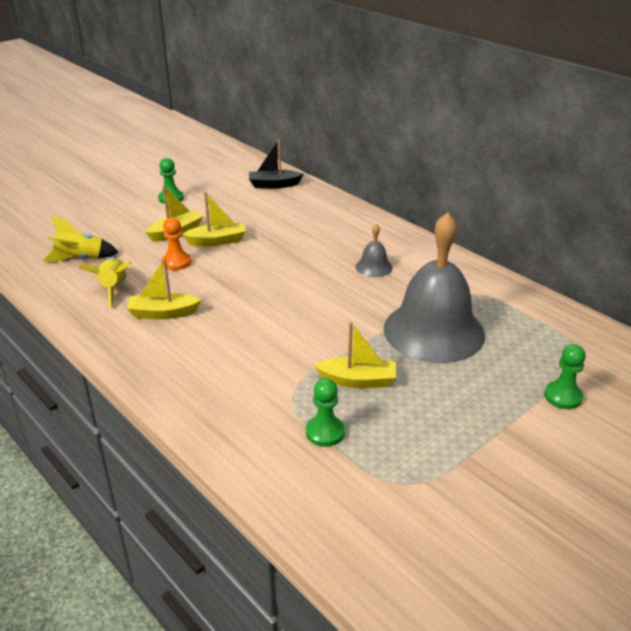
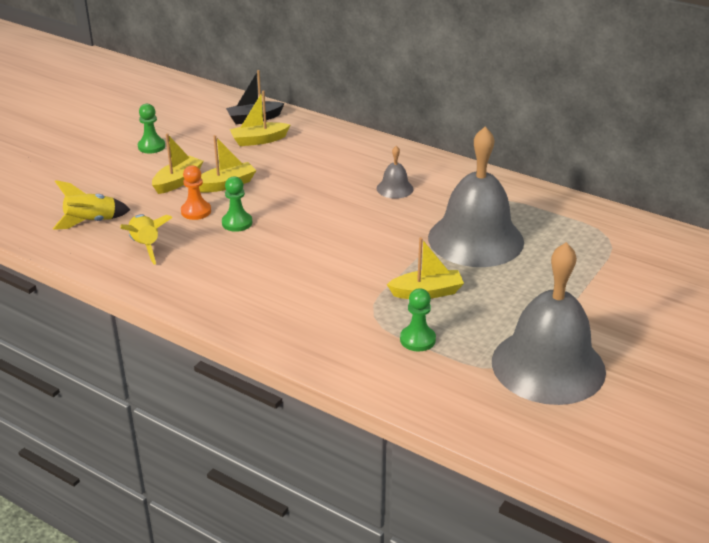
camera: 15 degrees left, 0 degrees up
(163, 313) = (210, 262): yellow boat -> yellow boat (259, 140)
(457, 492) = (548, 366): none -> grey bell
(563, 396) = (606, 277): green pawn -> green pawn (237, 223)

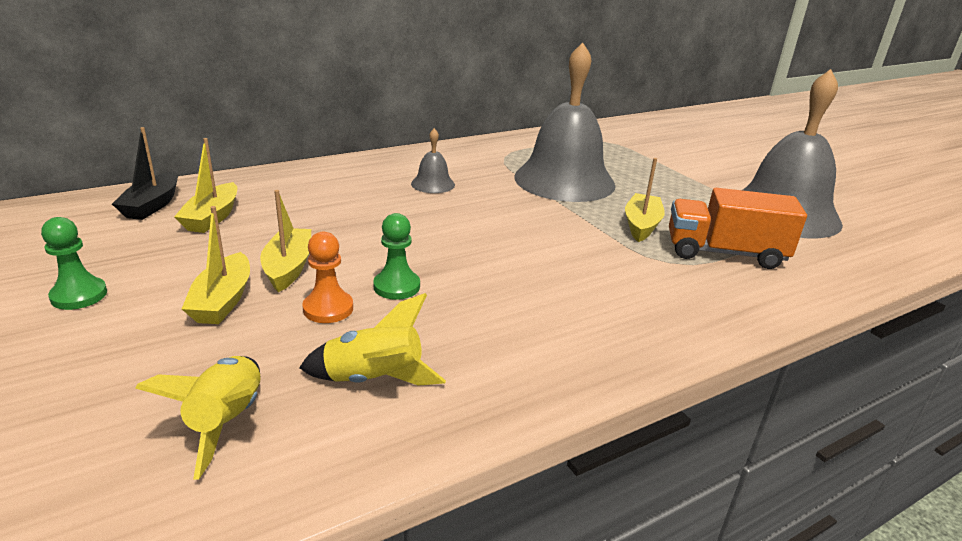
camera: 65 degrees left, 5 degrees down
(178, 181) = (223, 301): yellow boat -> yellow boat turned 150 degrees counterclockwise
(417, 340) = (724, 253): green pawn -> orange truck

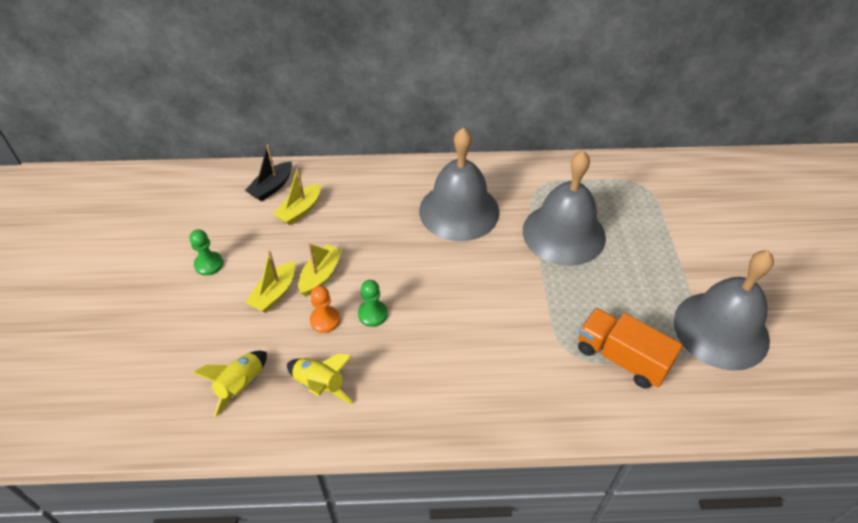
camera: 30 degrees right, 20 degrees up
(433, 184) = (459, 211): grey bell -> grey bell, size x2.40
(641, 225) = (582, 306): yellow boat -> none

